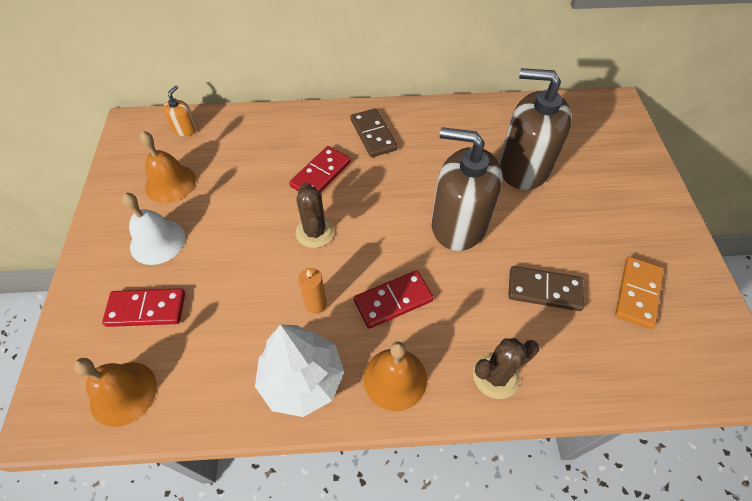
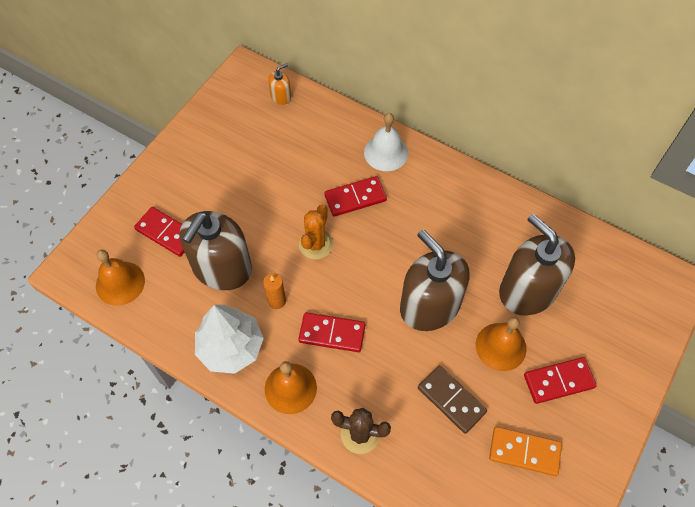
camera: 35 degrees right, 5 degrees up
(157, 241) = (203, 185): white bell -> white bell (386, 152)
(170, 183) = (241, 141): orange bell -> orange bell (500, 346)
(234, 307) = (222, 268): none -> brown soap dispenser
(315, 232) = (316, 244): brown cactus -> orange cactus
(373, 135) = (424, 186): brown domino -> none
(608, 220) = (558, 381): none -> red domino
(637, 293) = (524, 452): orange domino -> orange domino turned 45 degrees clockwise

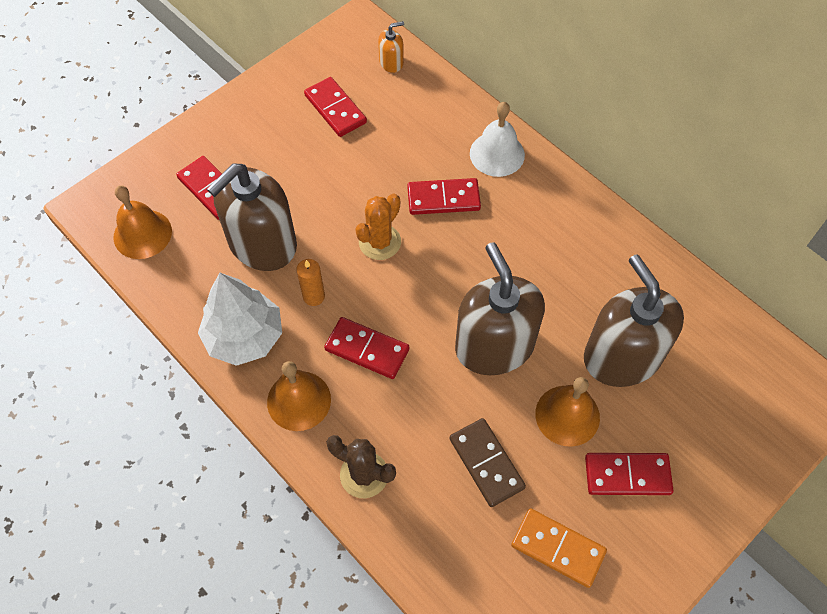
camera: 15 degrees right, 0 degrees up
(247, 144) = (335, 109): none -> red domino

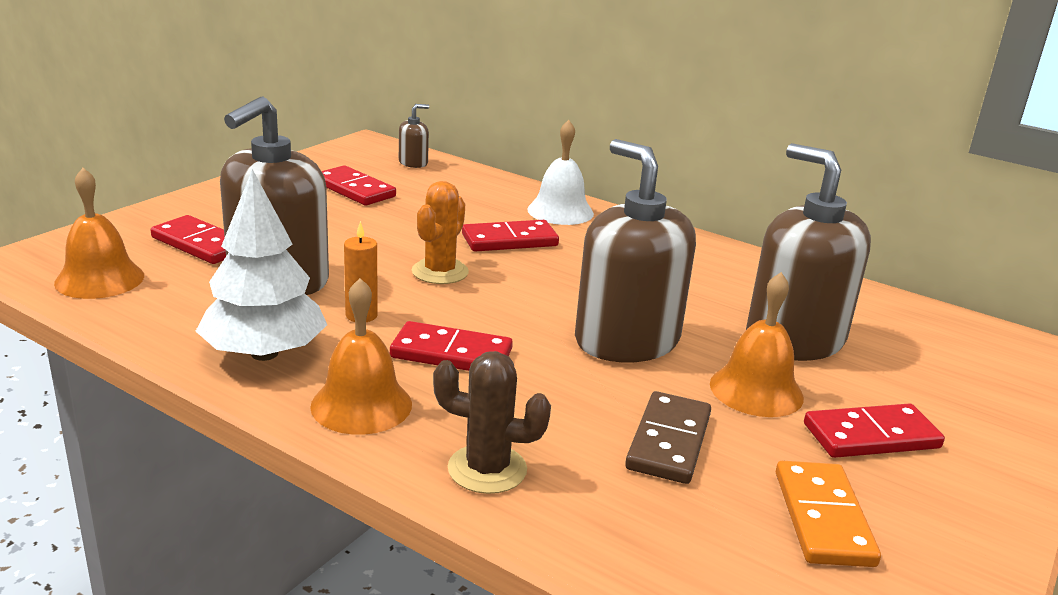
camera: 15 degrees left, 35 degrees down
(391, 62) = (413, 163): orange soap dispenser -> brown soap dispenser
(486, 463) = (669, 442): brown domino -> brown domino turned 60 degrees clockwise
(558, 548) = (822, 518): orange domino -> orange domino turned 75 degrees clockwise

